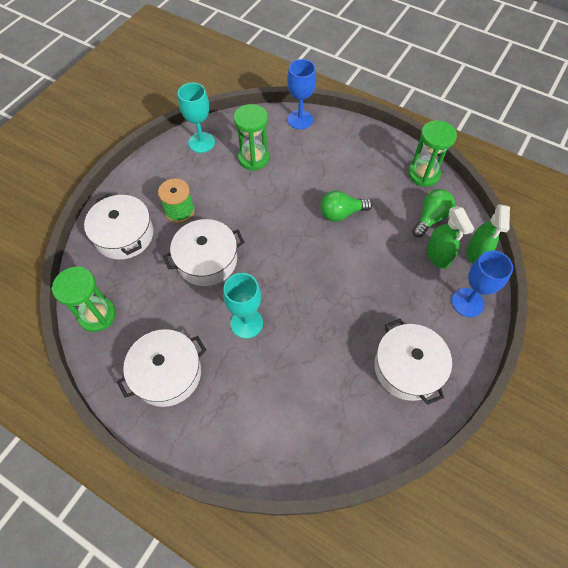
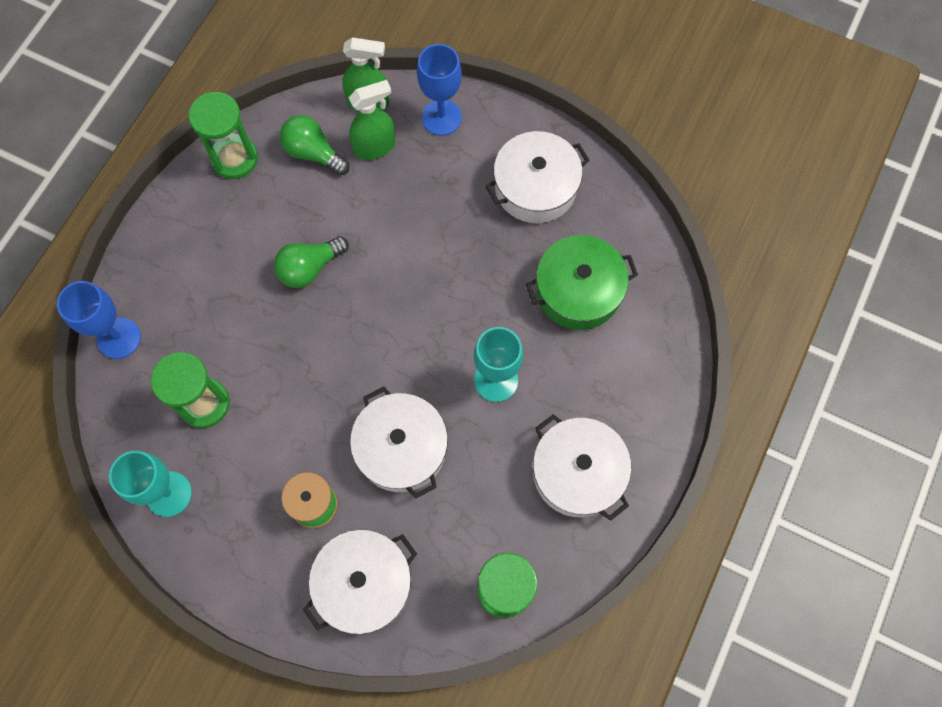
camera: 95 degrees left, 10 degrees up
(314, 391) = (578, 291): none -> green pot
(341, 213) = (309, 268): green light bulb -> green light bulb turned 75 degrees clockwise

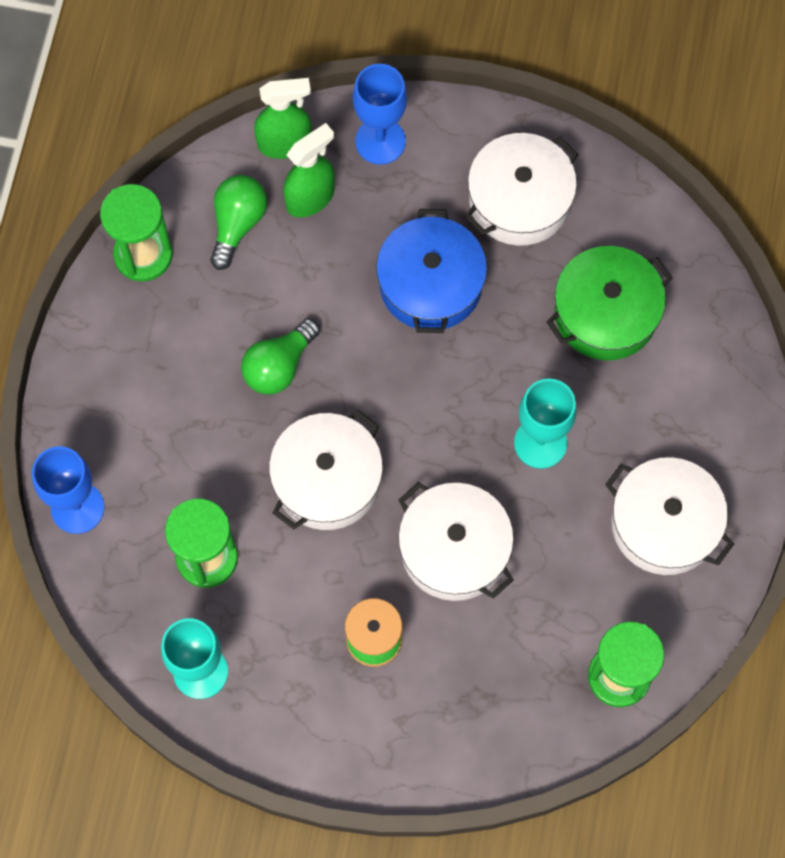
camera: 15 degrees left, 0 degrees up
(313, 153) = (237, 224): green light bulb -> green light bulb turned 90 degrees clockwise
(364, 584) = (459, 712): white pot -> white pot (327, 480)
(447, 234) = (430, 284): none -> blue pot

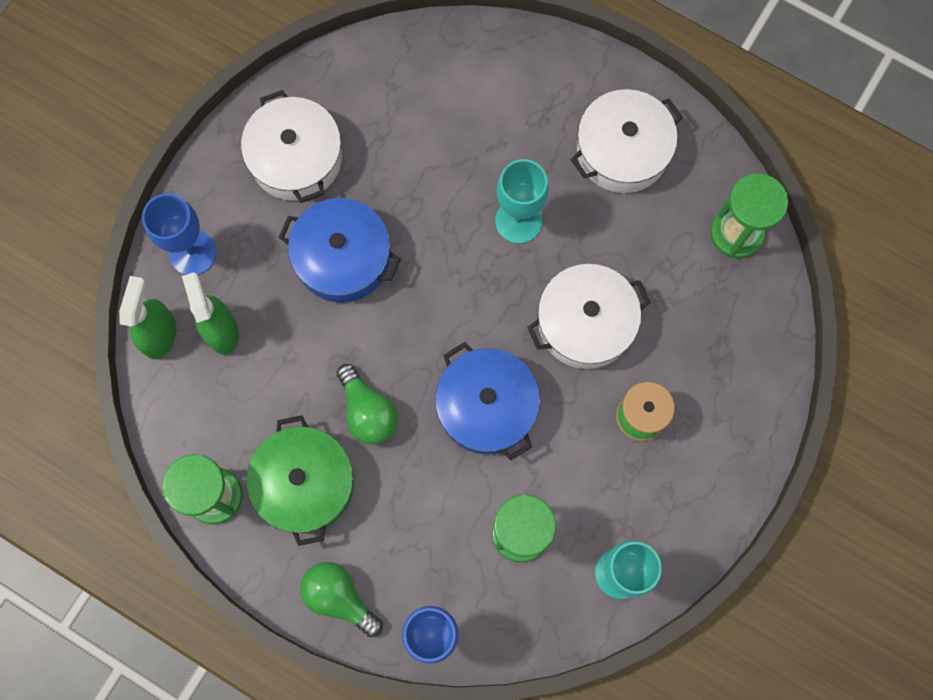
camera: 70 degrees left, 5 degrees up
(237, 224) = (219, 402): green light bulb -> green light bulb (339, 597)
(327, 480) = (486, 406): white pot -> blue pot
(605, 313) = (425, 128): green pot -> green pot (304, 484)

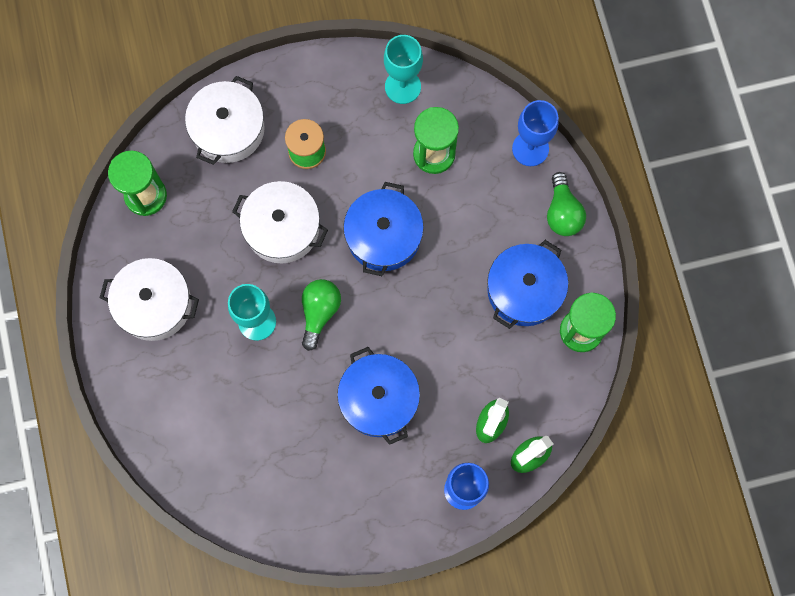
camera: 135 degrees left, 0 degrees up
(296, 158) = (345, 490): white pot -> white pot (228, 129)
(304, 484) = (524, 290): green pot -> blue pot
(368, 412) = (451, 296): green light bulb -> green light bulb (319, 312)

